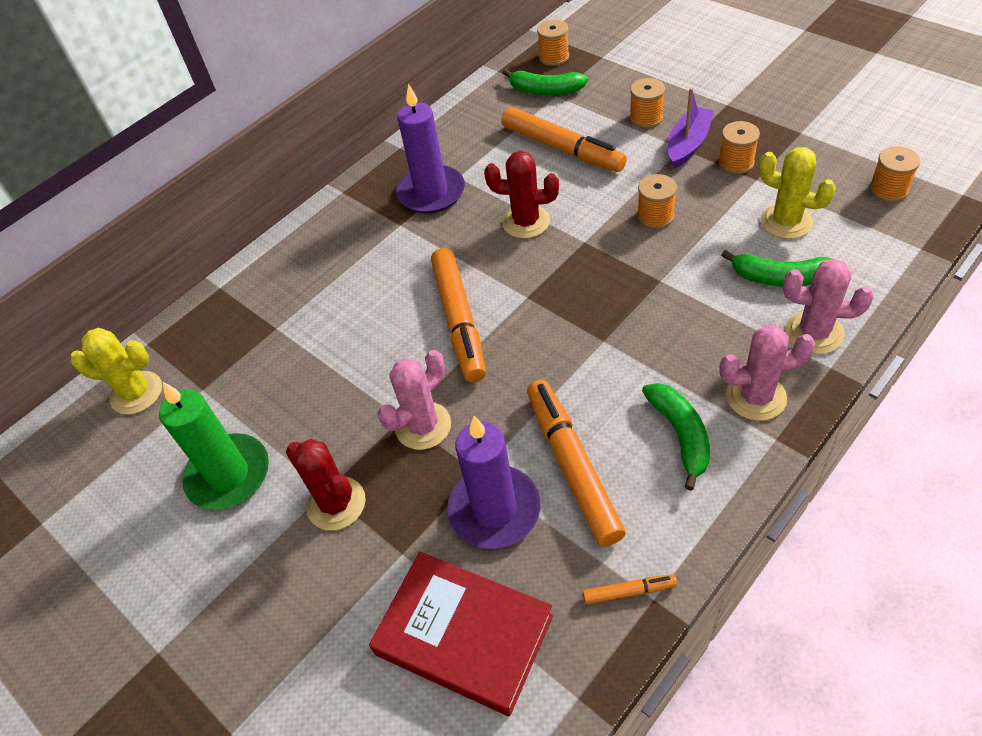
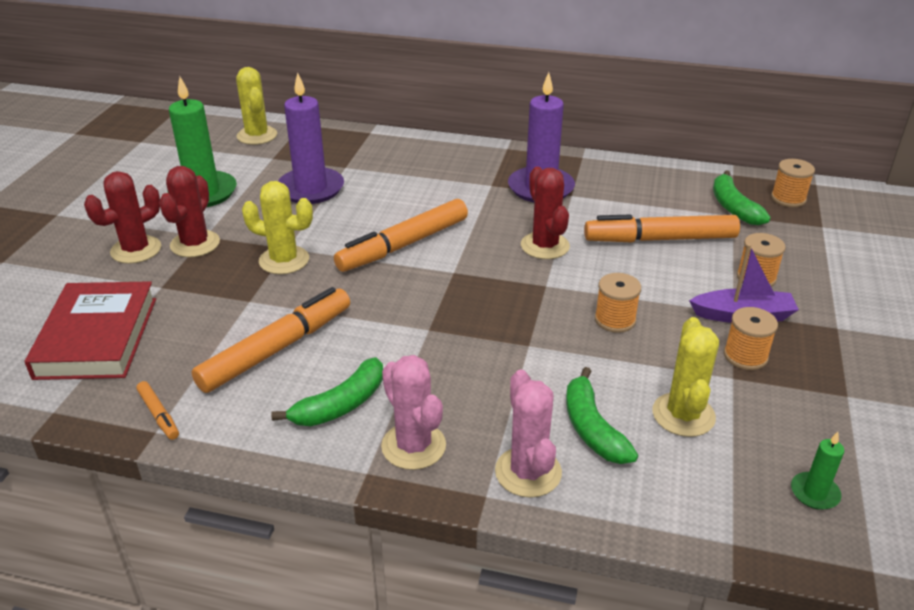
camera: 55 degrees right, 15 degrees down
(308, 568) = (136, 250): none -> red cactus
(423, 426) = (284, 260): pink cactus -> yellow cactus
(494, 509) = (216, 319): purple candle -> purple candle (311, 189)
(562, 149) = (660, 239): orange marker -> orange marker turned 75 degrees clockwise
(888, 190) = (814, 493): orange spool -> green candle

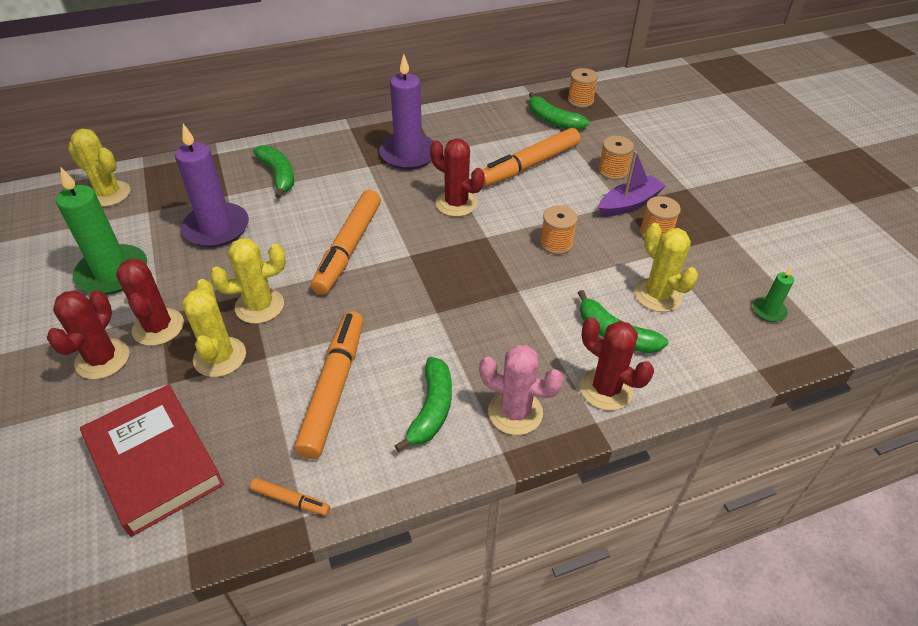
camera: 35 degrees left, 10 degrees up
(216, 285) = (220, 357): none -> yellow cactus
(403, 166) = (278, 175): none -> green banana
(528, 472) = (606, 389): pink cactus -> red cactus

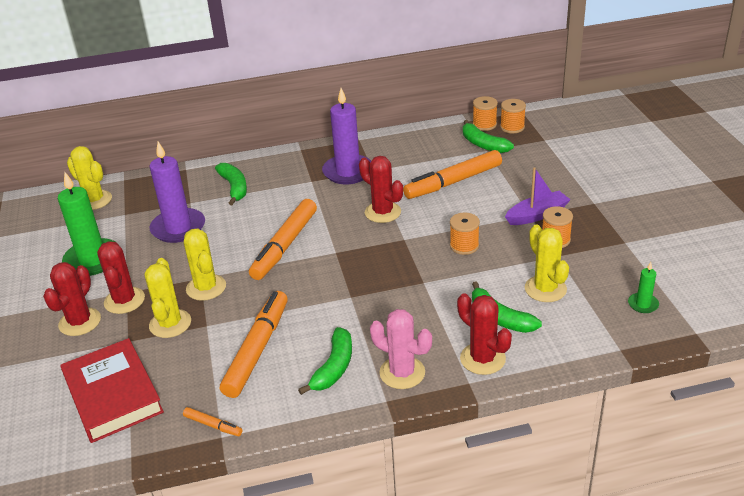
camera: 10 degrees right, 10 degrees down
(259, 306) = (206, 287): yellow cactus -> yellow cactus turned 75 degrees clockwise
(612, 171) = (528, 187): orange spool -> orange spool (484, 125)

